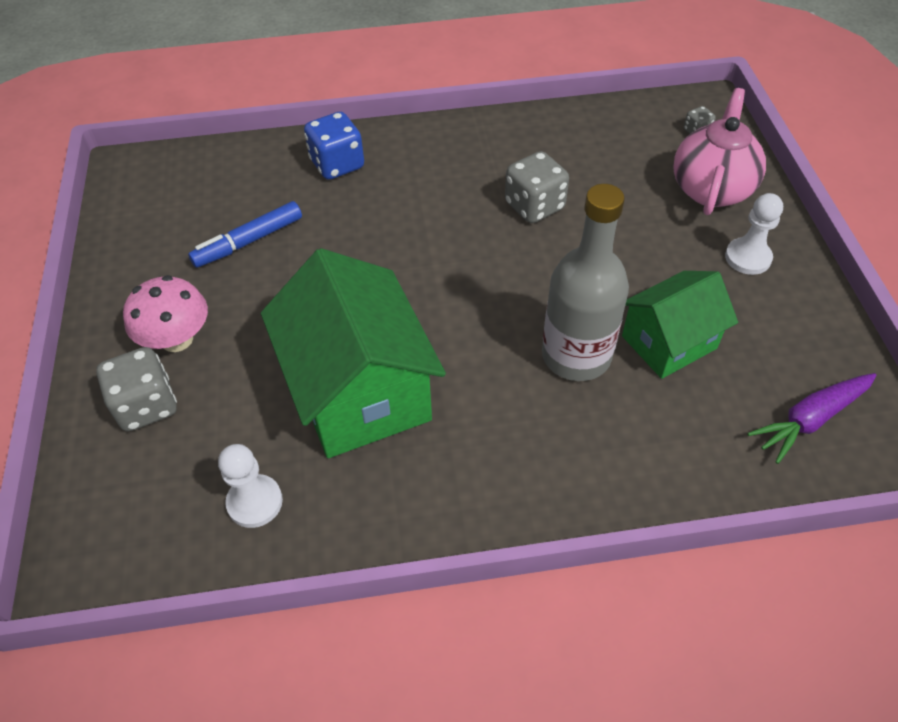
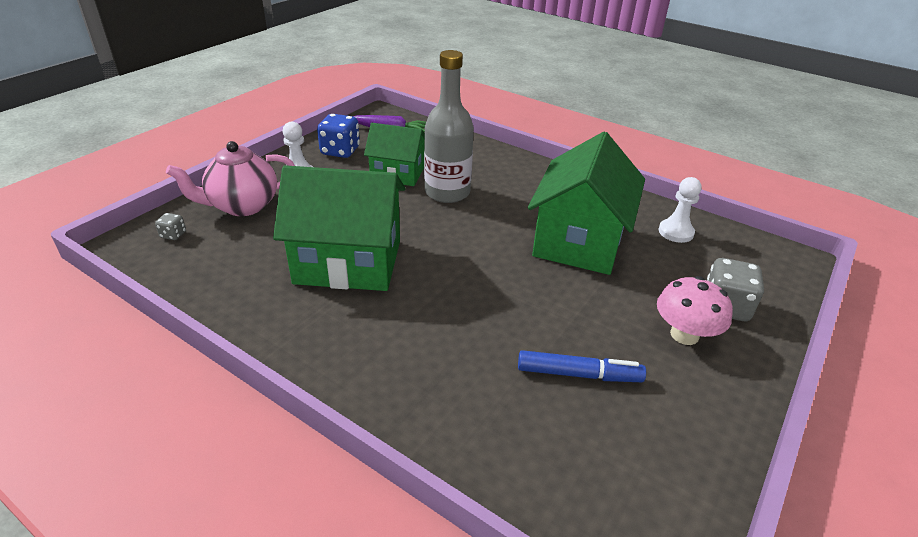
camera: 140 degrees left, 15 degrees down
(337, 164) = (435, 395): blue dice -> blue dice (340, 151)
(534, 206) = (348, 262): grey dice -> green house

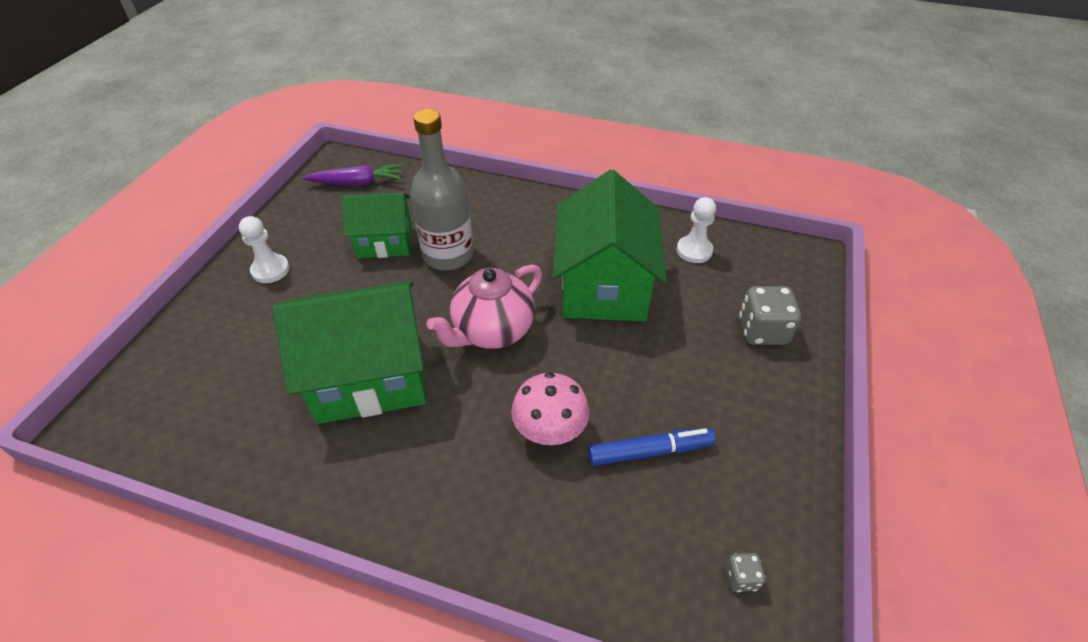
camera: 15 degrees left, 10 degrees up
(173, 235) = (149, 394): grey dice -> grey dice (741, 577)
(242, 206) = (219, 331): pink teapot -> pink teapot (492, 331)
(340, 151) = (308, 225): blue dice -> none
(684, 334) = (734, 375): pink mushroom -> pink mushroom (550, 430)

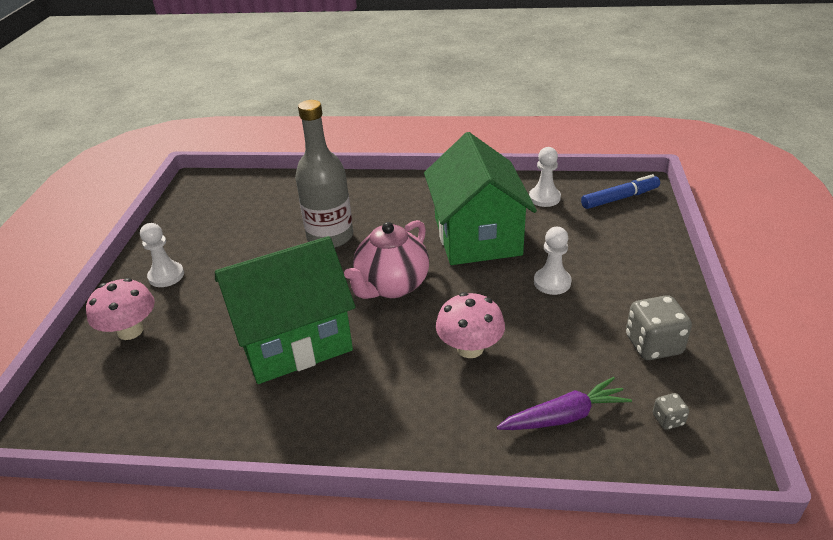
camera: 10 degrees left, 10 degrees down
(215, 329) = (130, 331): none -> pink mushroom
(358, 183) = (224, 196): purple carrot -> purple carrot (564, 416)
(384, 241) = (267, 236): green house -> none
(650, 451) = (561, 347): blue marker -> blue marker (620, 198)
(667, 364) = (552, 282): none -> white pawn
(762, 331) = (622, 245): grey dice -> grey dice (653, 345)

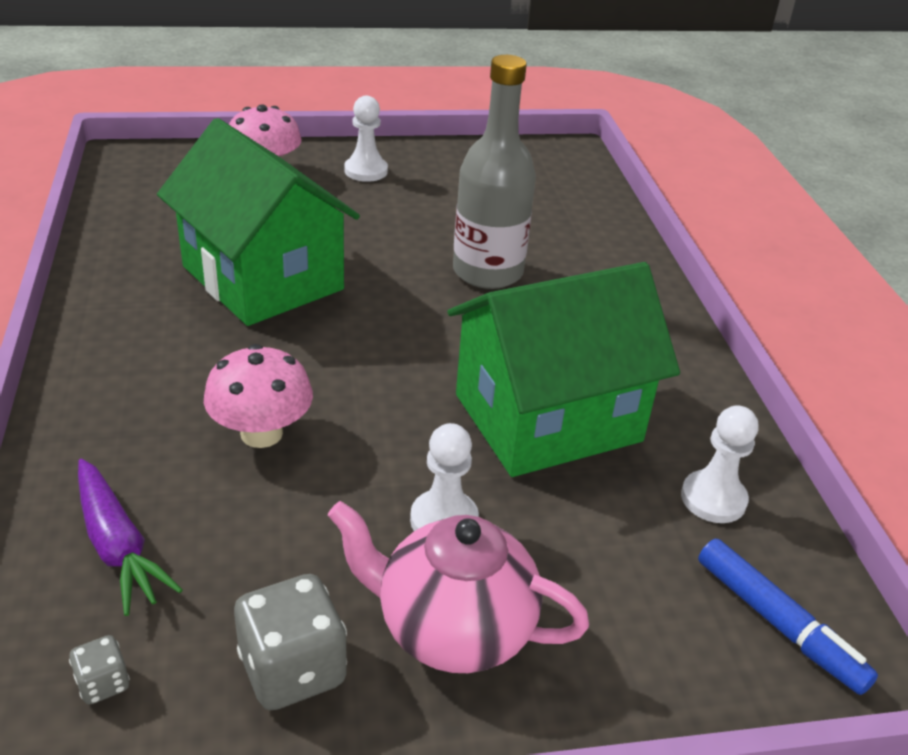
camera: 70 degrees right, 0 degrees up
(391, 286) = (389, 342): pink teapot -> pink teapot (452, 629)

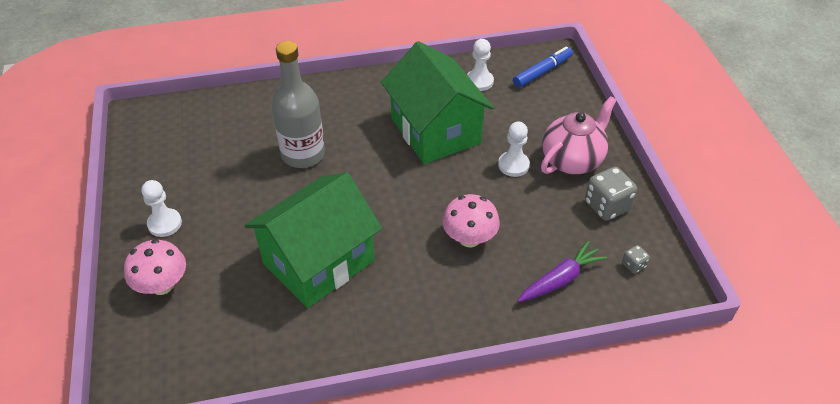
camera: 90 degrees left, 10 degrees up
(452, 629) = (572, 160): pink teapot -> pink teapot turned 150 degrees counterclockwise

